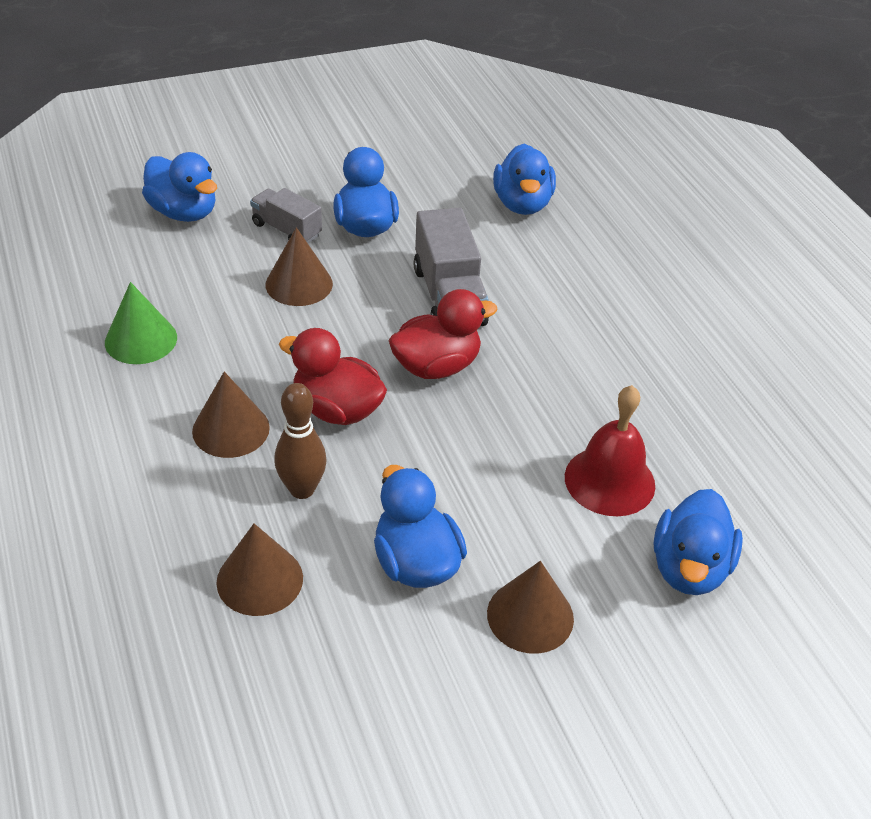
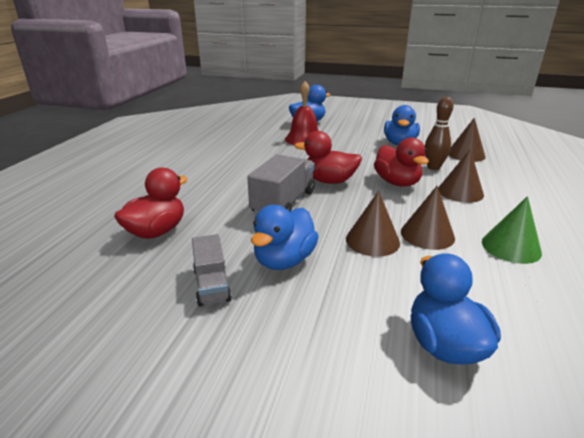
camera: 140 degrees left, 15 degrees down
(286, 230) = (350, 283): grey truck -> grey truck (212, 285)
(522, 204) = (156, 231): blue duck -> red duck
(530, 616) = (371, 128): brown cone -> brown cone (427, 234)

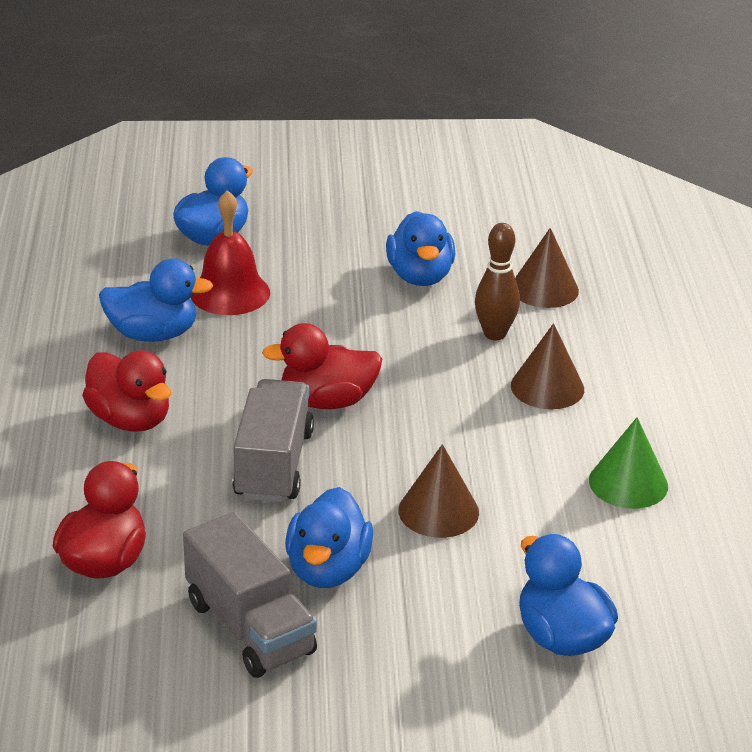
camera: 20 degrees left, 5 degrees up
(212, 285) = (250, 627): grey truck -> grey truck, size x1.60
(259, 147) = (153, 334): none -> blue duck
(397, 182) = (442, 384): red duck -> red duck (130, 420)
(427, 234) = (512, 484): brown cone -> none

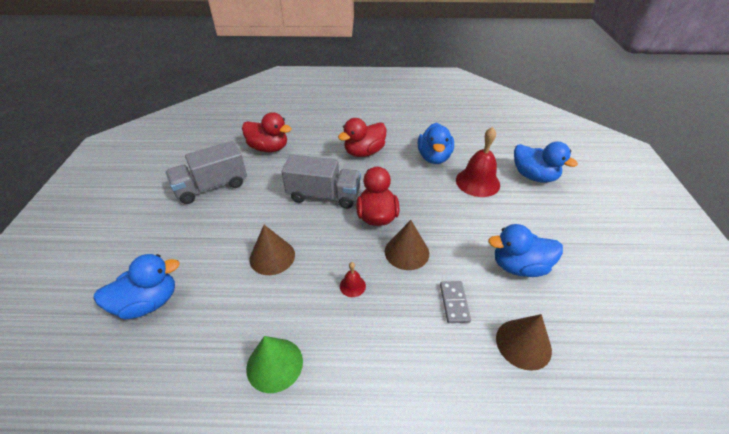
camera: 95 degrees right, 10 degrees up
(328, 570) = (240, 211): blue duck -> none
(483, 422) = (352, 286): none -> red bell
(494, 334) = (454, 303): brown bowling pin -> grey domino
(547, 387) = (390, 328): brown cone -> brown cone (406, 252)

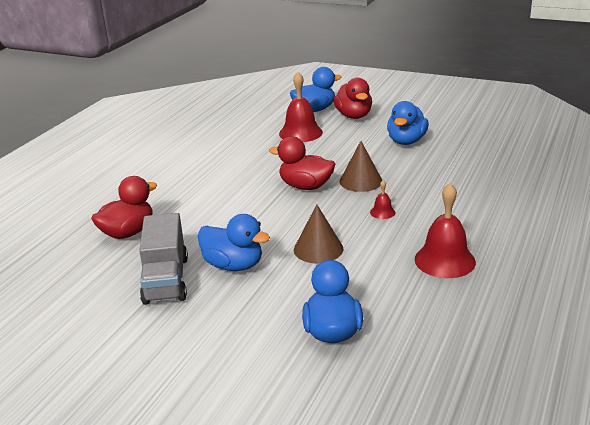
camera: 65 degrees left, 15 degrees down
(274, 364) = (444, 260): green cone -> red bell
(324, 195) = (251, 209): grey truck -> none
(364, 152) = (201, 176): red duck -> red duck (354, 116)
(434, 157) = (247, 143): blue duck -> blue duck (233, 265)
(454, 303) = (425, 173): grey domino -> none
(523, 344) = (473, 158): brown cone -> none

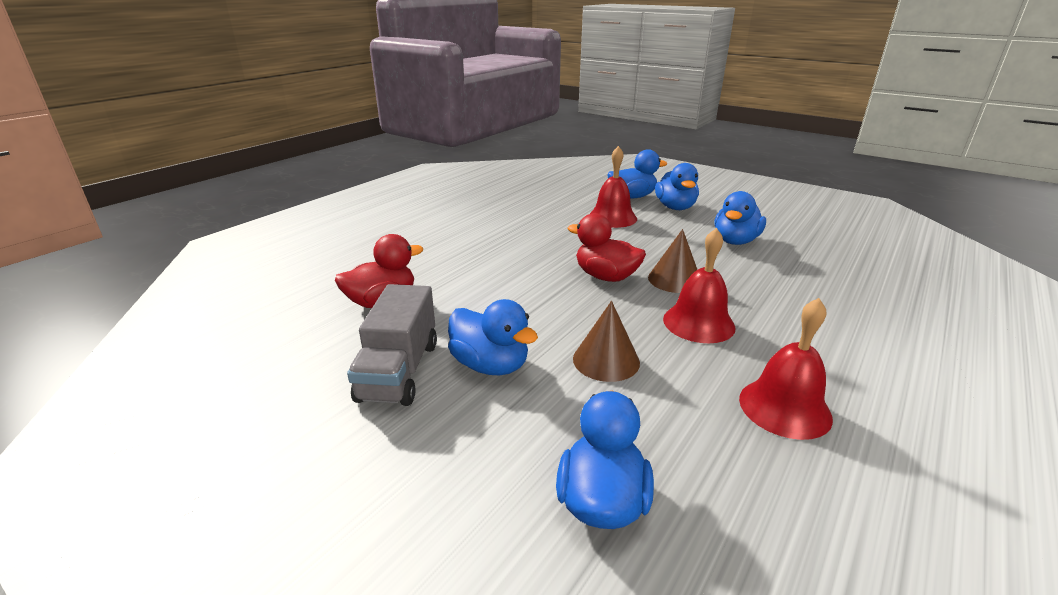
camera: 10 degrees right, 0 degrees up
(354, 116) = (675, 207): red duck -> blue duck
(382, 212) = (698, 323): red bell -> red bell, size x2.13

